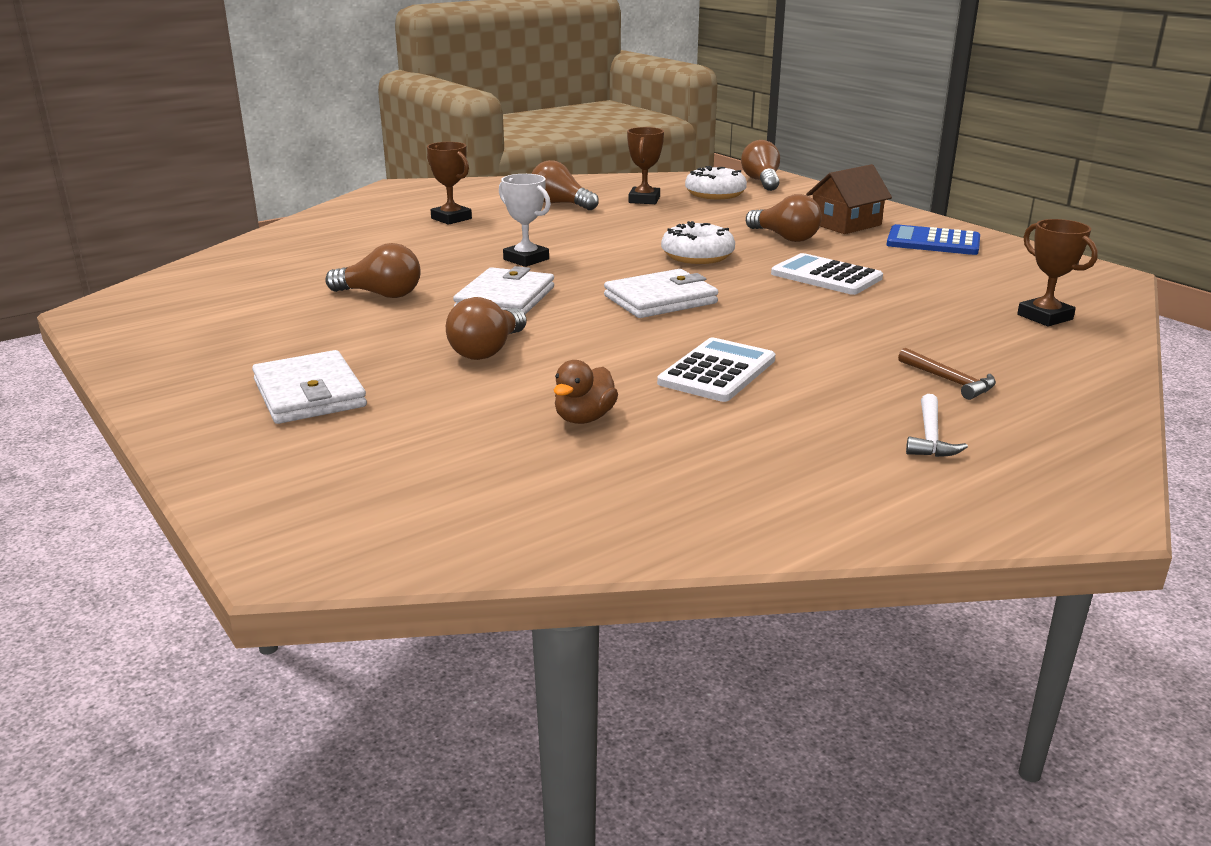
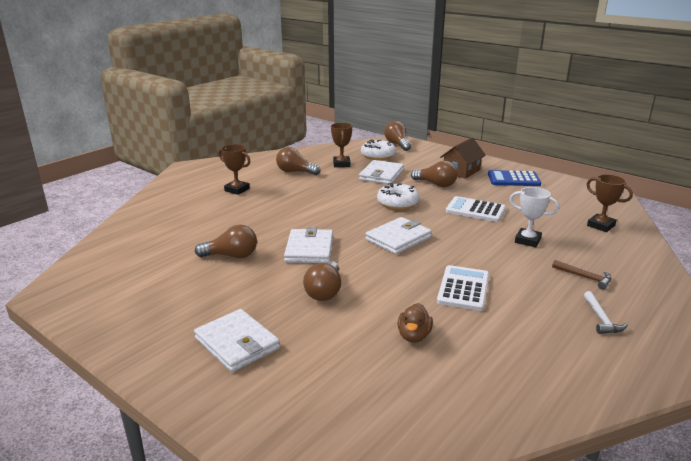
camera: 15 degrees left, 0 degrees up
(526, 259) = (302, 217): white trophy -> white trophy (527, 240)
(700, 218) = (381, 175): none -> white wallet

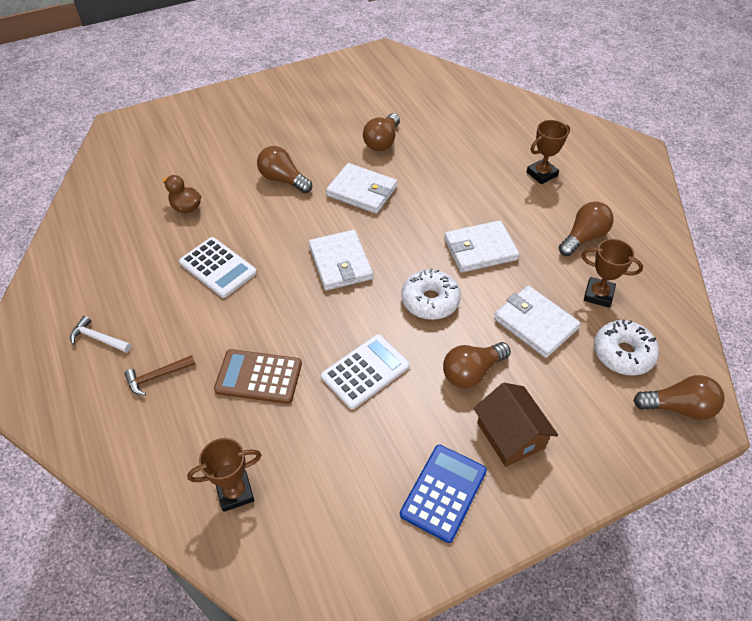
camera: 115 degrees right, 25 degrees up
(237, 343) = (254, 122): white wallet -> white wallet (480, 249)
(527, 240) = (258, 377): white trophy -> brown calculator

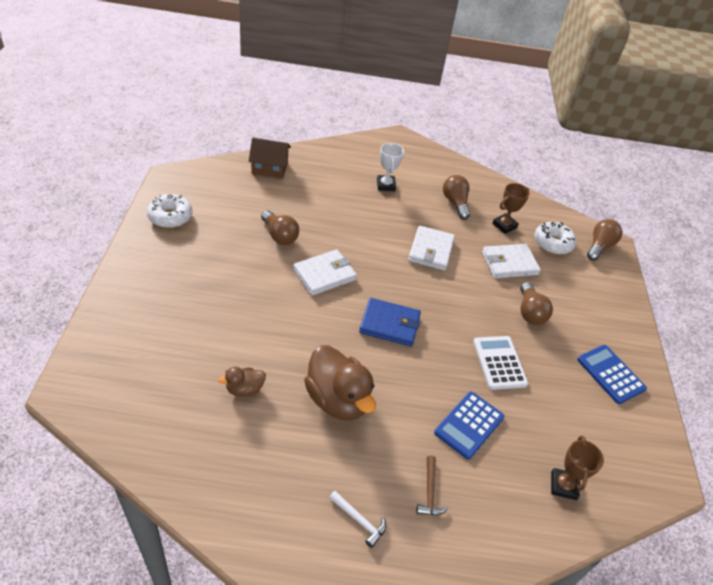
camera: 65 degrees left, 5 degrees down
(98, 338) = (359, 520): white hammer -> white hammer turned 105 degrees counterclockwise
(218, 267) = (338, 399): white calculator -> brown duck
(258, 377) = (469, 425): brown calculator -> blue calculator
(283, 179) = (269, 311): brown light bulb -> none
(340, 263) = (389, 324): white wallet -> blue wallet
(430, 301) = (459, 298): white donut -> white donut (170, 217)
(510, 435) = (585, 322): brown house -> brown house (269, 168)
(541, 174) = (386, 185): brown trophy -> white trophy

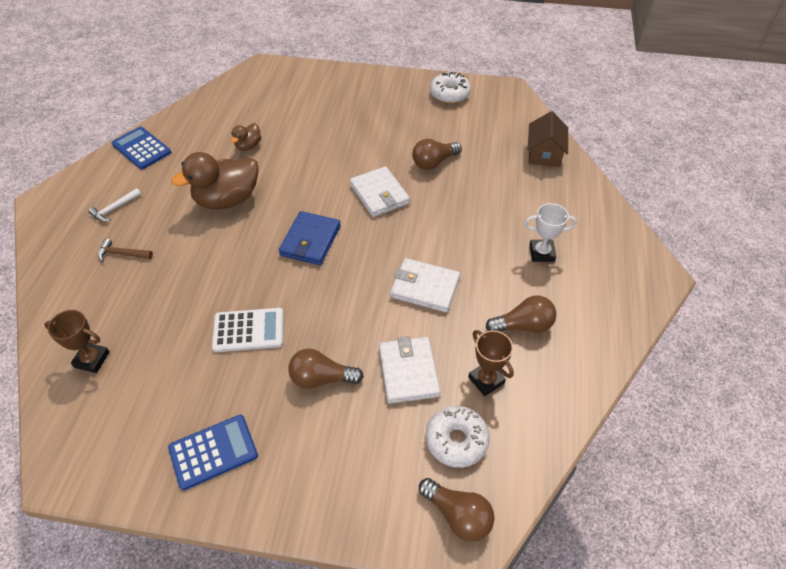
camera: 100 degrees right, 5 degrees up
(244, 389) = (248, 146): brown duck -> brown duck turned 135 degrees counterclockwise
(469, 425) = (179, 291): blue calculator -> blue calculator (141, 148)

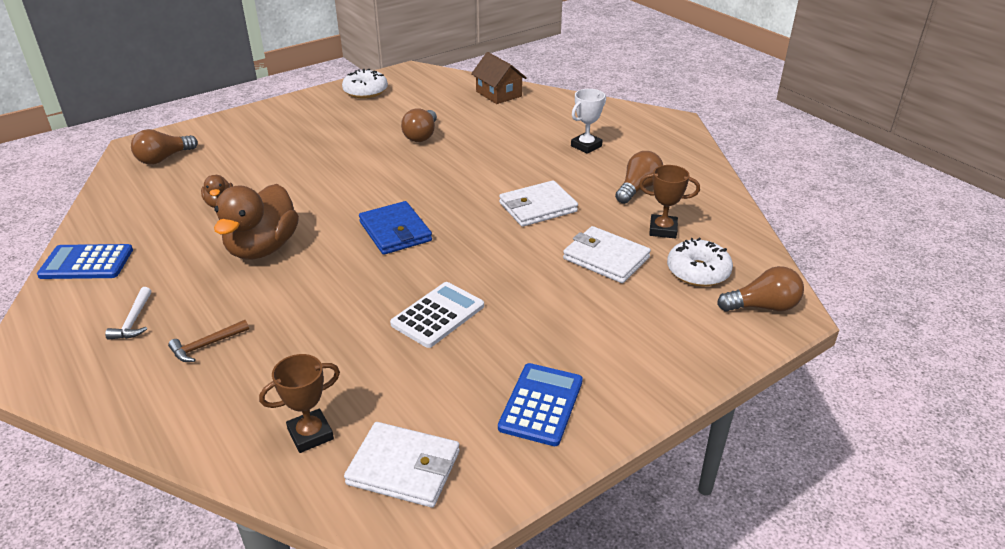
camera: 45 degrees left, 15 degrees down
(321, 378) = (550, 303): brown light bulb -> brown light bulb (164, 159)
(379, 194) = (407, 174): white wallet -> white wallet (403, 468)

